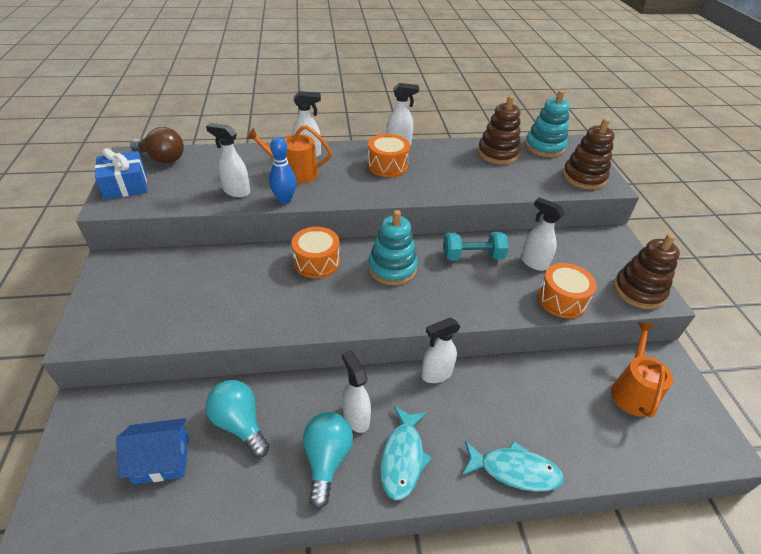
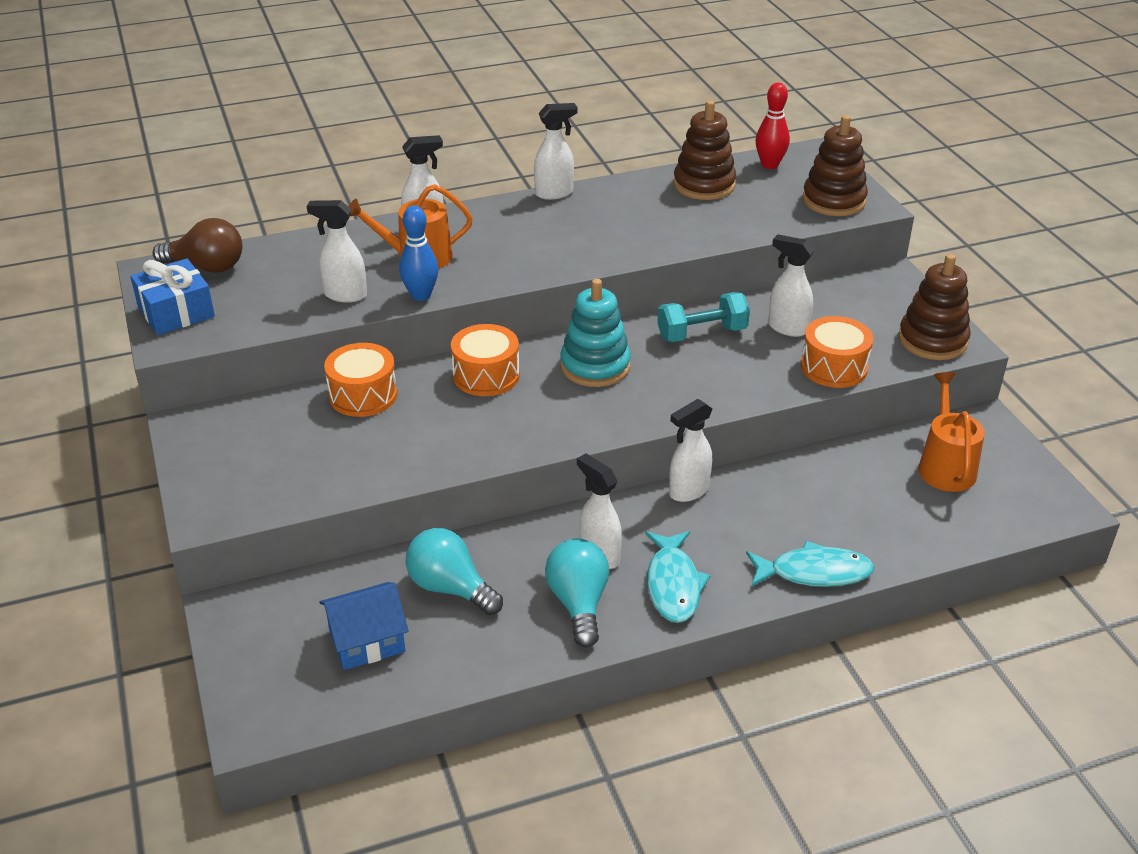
camera: 10 degrees left, 5 degrees down
(387, 166) = (549, 226): orange drum -> orange drum (363, 395)
(544, 147) = (769, 165): turquoise stacking toy -> red bowling pin

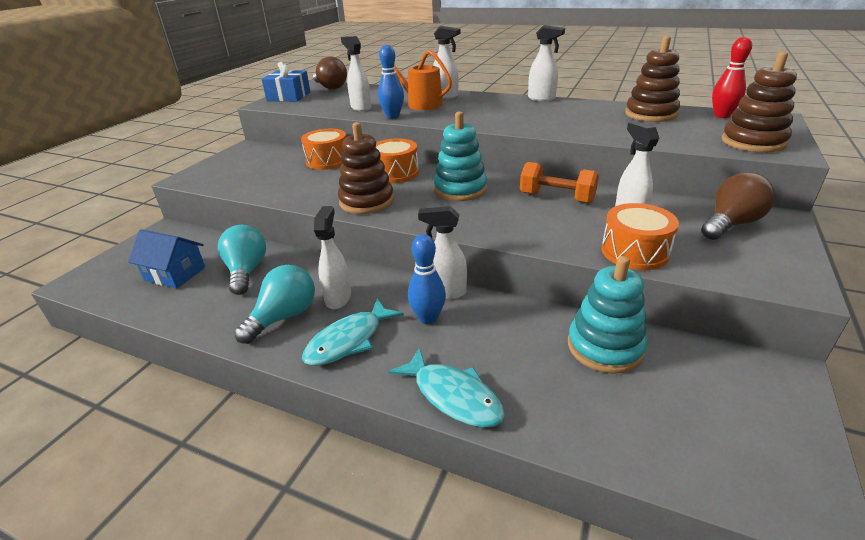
camera: 45 degrees right, 5 degrees down
(702, 333) = (556, 198): turquoise dumbbell -> orange dumbbell
(708, 524) = (428, 318): none -> blue bowling pin
(865, 468) = (605, 347): none -> turquoise stacking toy
(869, 300) = (731, 224): none -> brown light bulb
(932, 340) = (765, 270): brown stacking toy -> brown stacking toy (366, 201)
(945, 466) = (690, 386): orange watering can -> none

